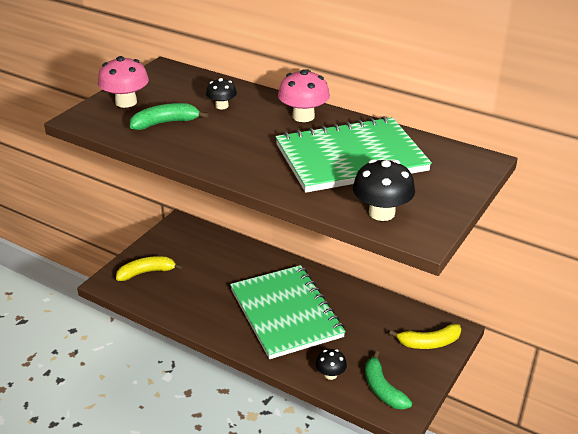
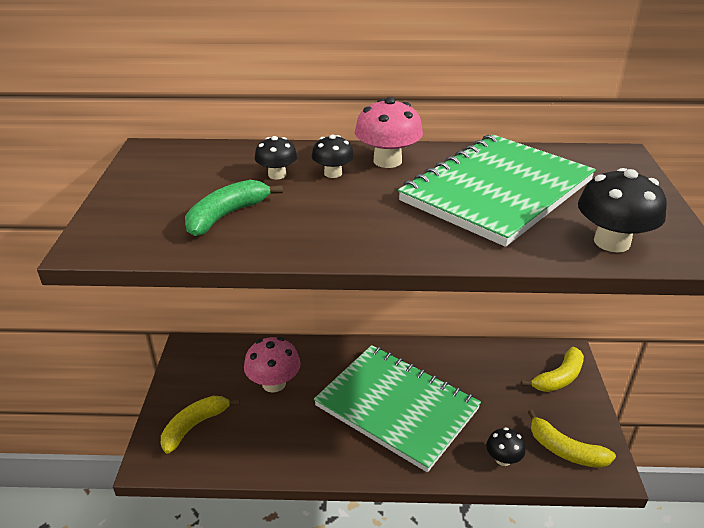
camera: 30 degrees left, 0 degrees up
(126, 102) = (141, 204): pink mushroom -> pink mushroom (274, 383)
(257, 115) = (333, 173): none -> black mushroom
(382, 389) = (565, 450): green banana -> yellow banana

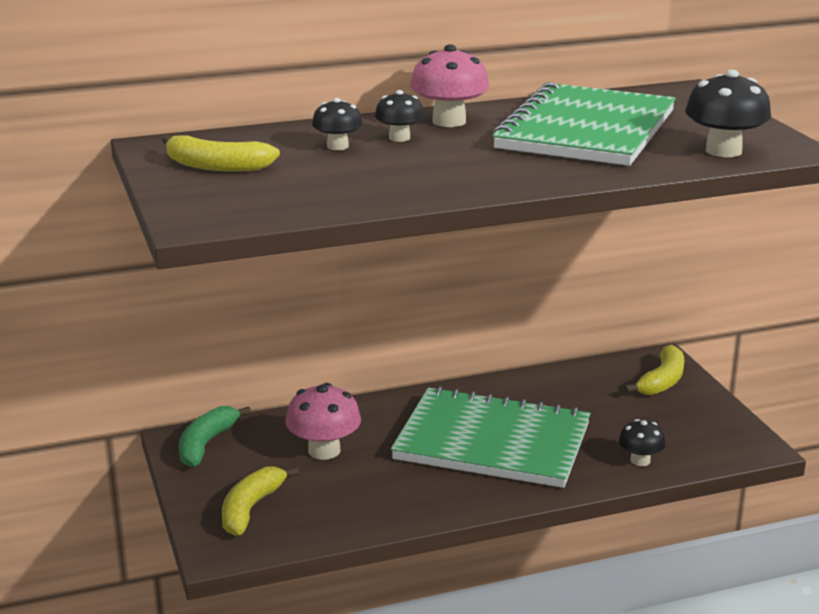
camera: 20 degrees left, 10 degrees down
(227, 215) = (320, 182): green banana -> green banana (206, 444)
(565, 450) = (702, 440): yellow banana -> yellow banana (216, 166)

